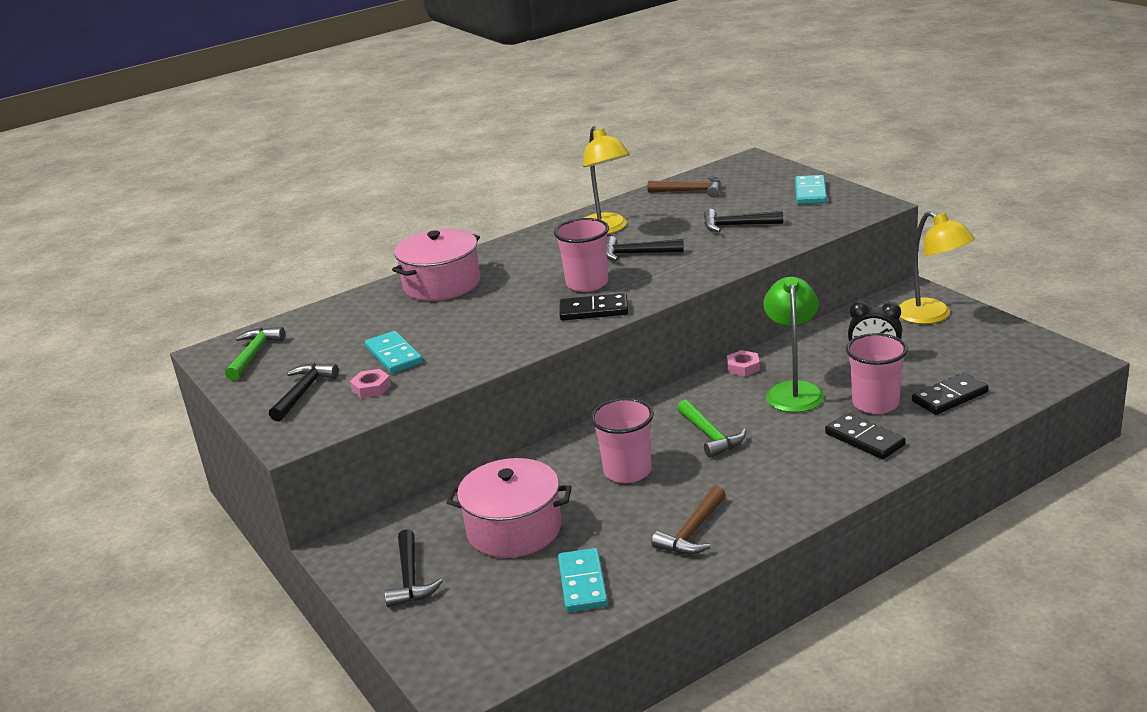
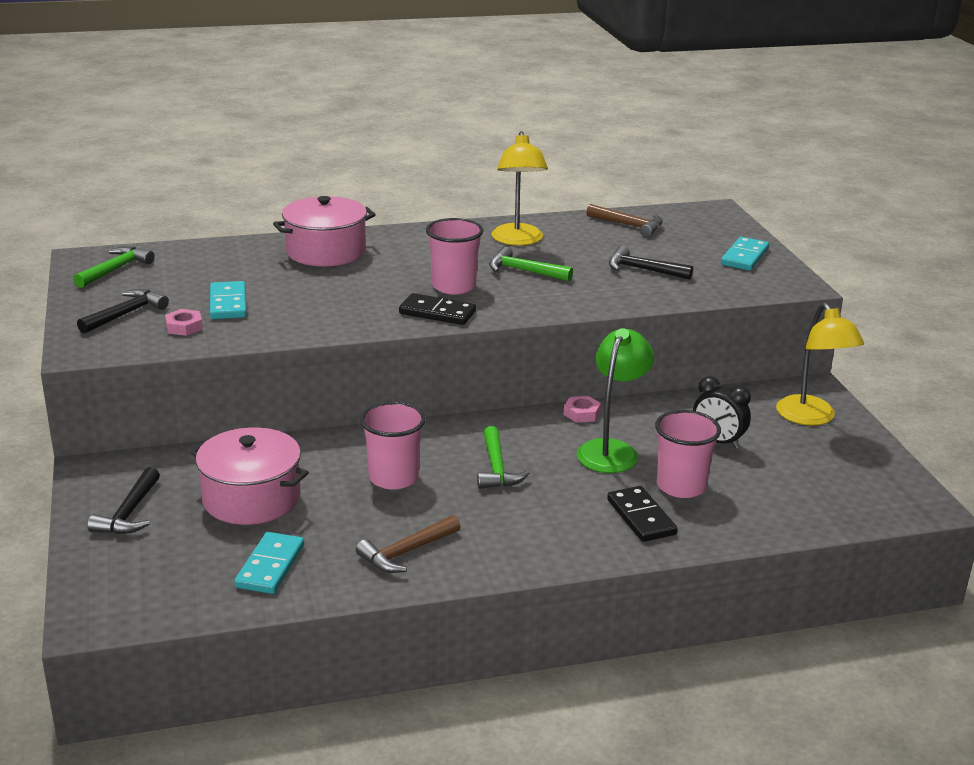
camera: 15 degrees right, 0 degrees up
(636, 254) = (524, 271): black hammer -> green hammer
(949, 397) = (761, 502): black domino -> none

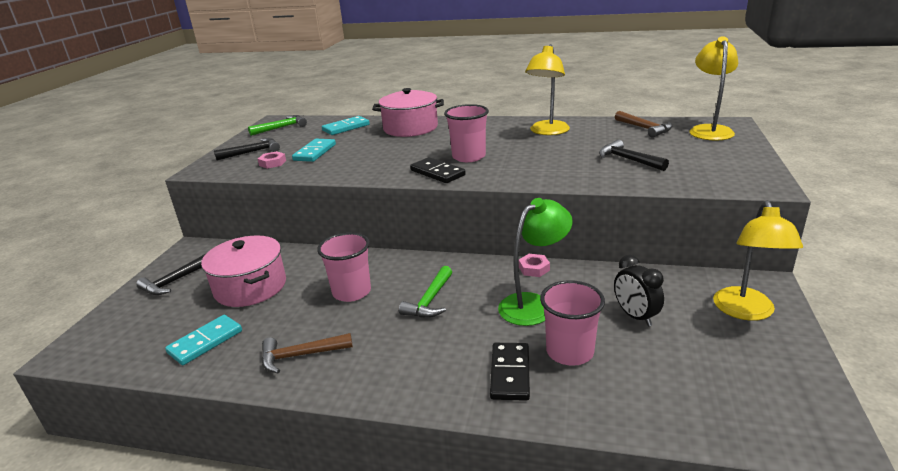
camera: 30 degrees right, 0 degrees up
(524, 271) = (531, 152): green hammer -> none
(700, 221) = (709, 130): none -> yellow lamp
(744, 257) = (730, 158): turquoise domino -> turquoise domino (346, 128)

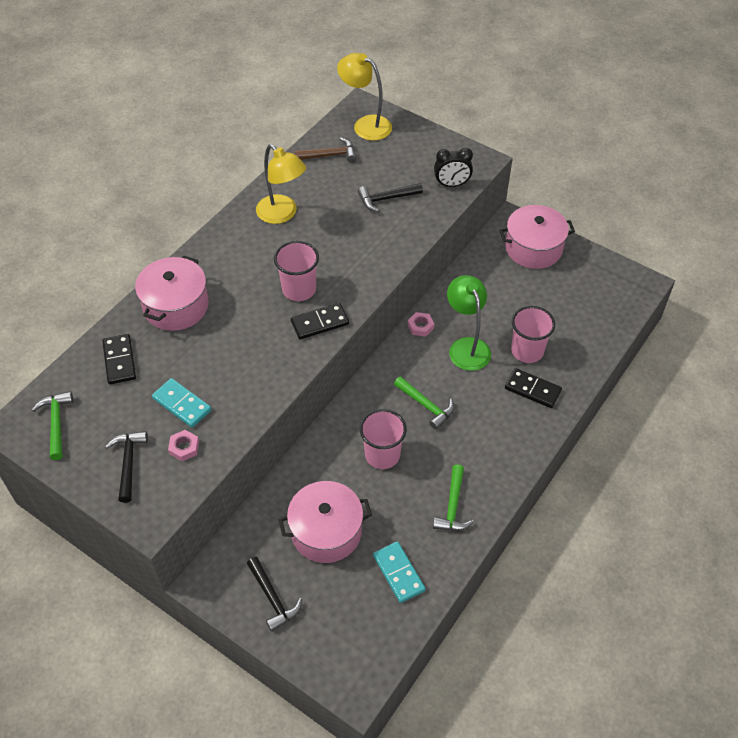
camera: 70 degrees left, 25 degrees up
(300, 355) = (453, 506): brown hammer -> green hammer
(346, 128) = (120, 360): turquoise domino -> black domino
(635, 316) = (509, 301): black clock -> black clock (451, 184)
(746, 312) = (533, 248): yellow lamp -> pink pot

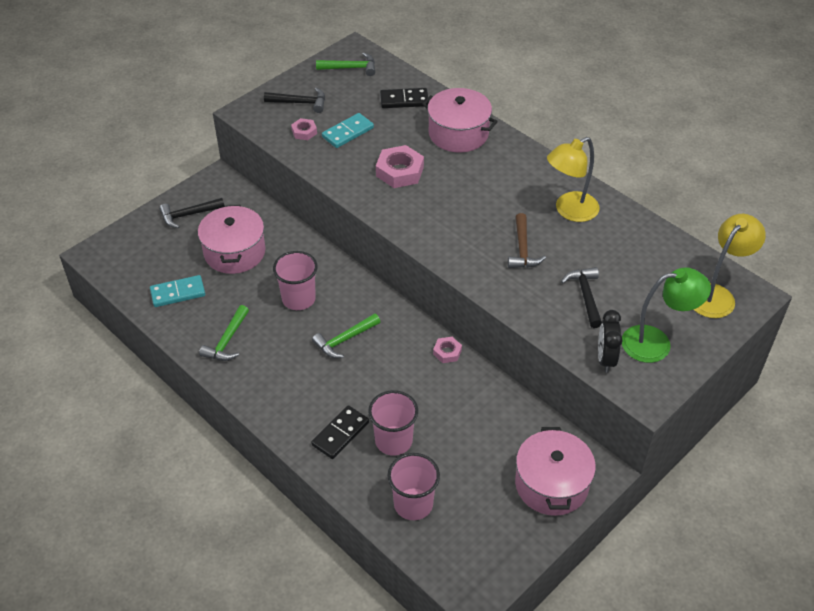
camera: 100 degrees right, 5 degrees down
(243, 347) = (399, 171): none -> pink nut
(299, 289) = (462, 213): pink cup -> pink cup (413, 504)
(320, 323) = (416, 223): black domino -> none
(329, 155) = (662, 257): brown hammer -> brown hammer (522, 249)
(453, 506) = (227, 341): green hammer -> green hammer turned 90 degrees counterclockwise
(466, 346) = (411, 387): green lamp -> green lamp (656, 343)

